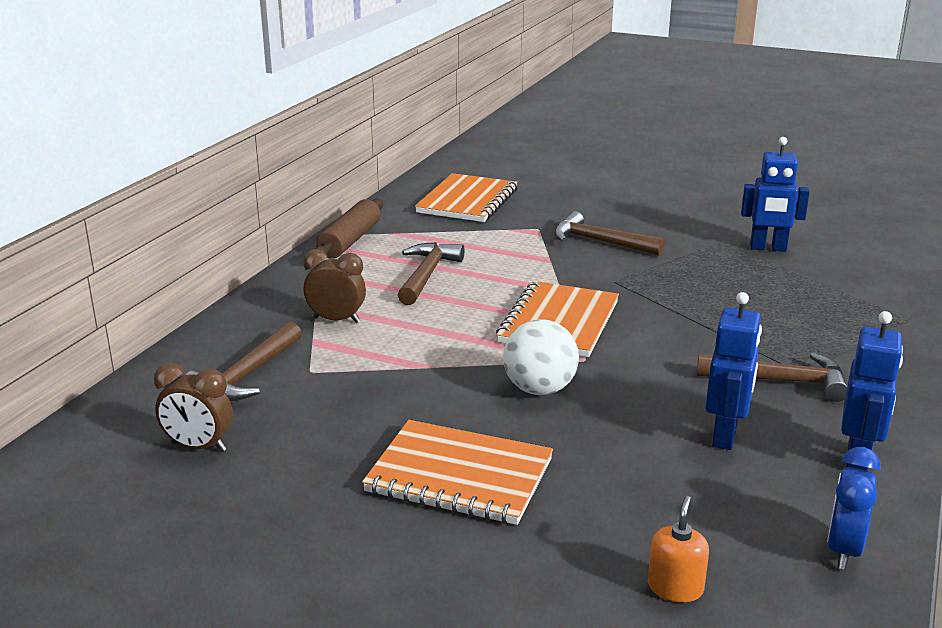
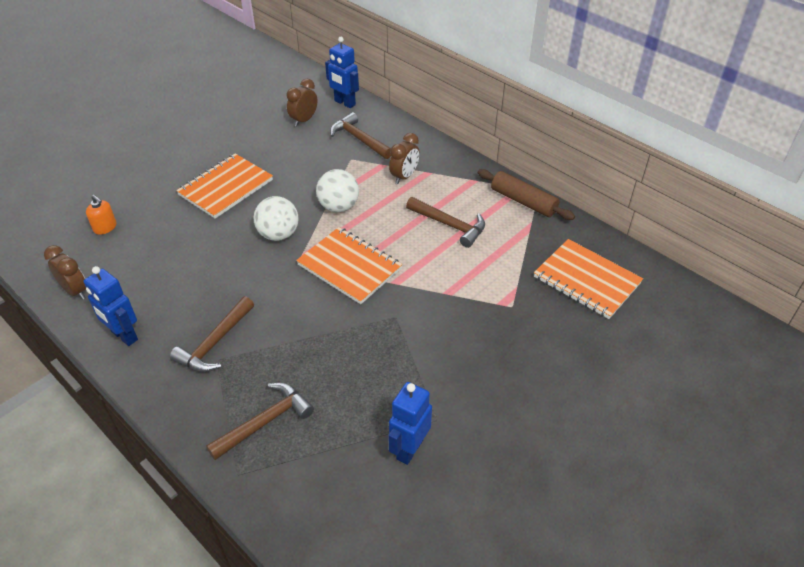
camera: 110 degrees right, 20 degrees up
(440, 356) = (338, 207): none -> white ball
(600, 242) = (469, 335): brown hammer -> brown hammer (265, 421)
(725, 436) = (184, 290): blue robot -> blue robot (344, 103)
(844, 550) = (75, 291): blue clock -> brown clock

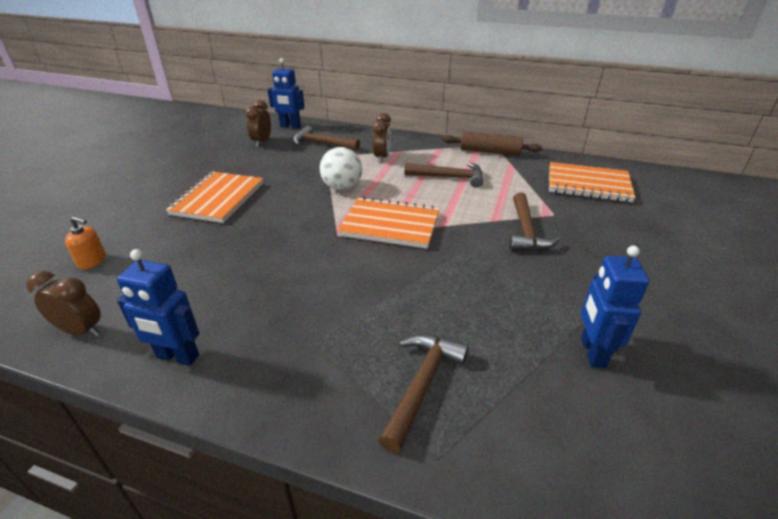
camera: 25 degrees left, 10 degrees down
(215, 343) = (301, 327): brown hammer -> brown hammer (526, 231)
(278, 234) = (300, 219): white ball -> none

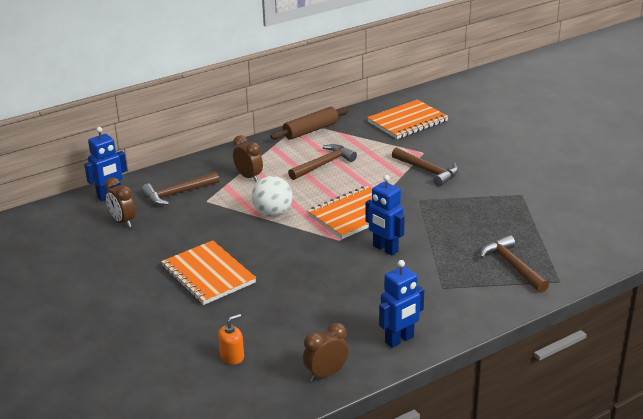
camera: 50 degrees left, 5 degrees down
(592, 352) = (545, 208): blue robot -> blue robot (385, 249)

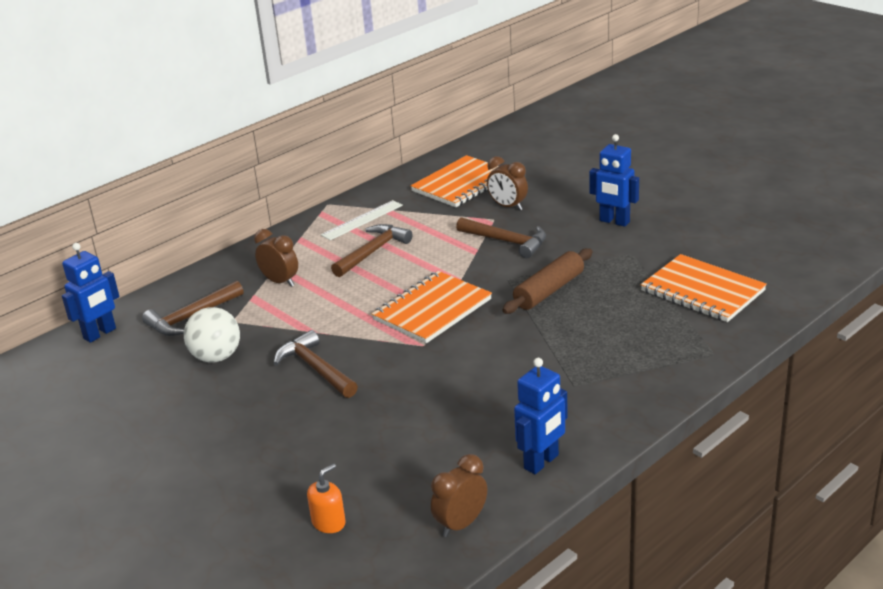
camera: 10 degrees left, 0 degrees up
(123, 222) = (127, 365): brown clock -> brown clock (508, 206)
(208, 275) = (264, 418): orange notebook -> orange notebook (702, 291)
(273, 213) = (326, 324): white ball -> white ball (216, 357)
(310, 130) = (342, 212): brown rolling pin -> brown rolling pin (549, 290)
(323, 139) = (362, 220): none -> white ruler
(385, 249) = (485, 347): blue robot -> blue robot (614, 221)
(512, 266) = (650, 344): brown hammer -> brown hammer (315, 369)

